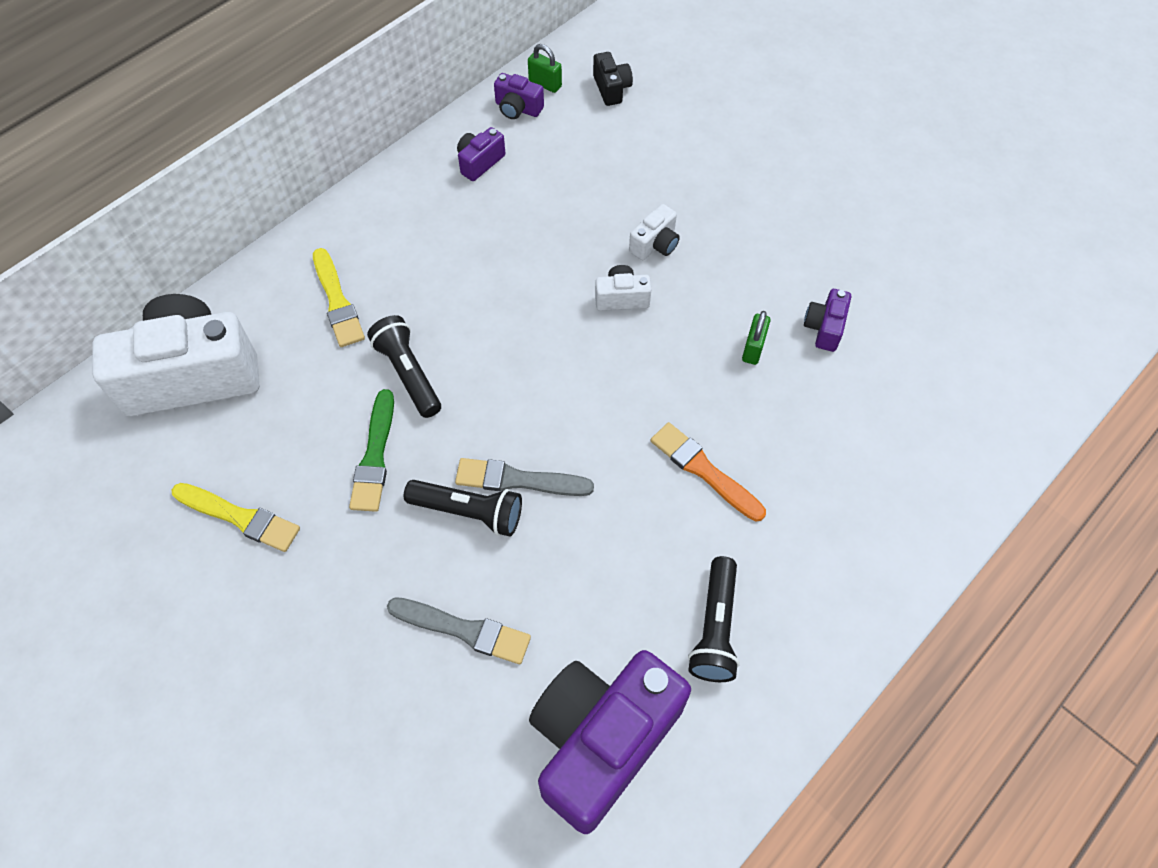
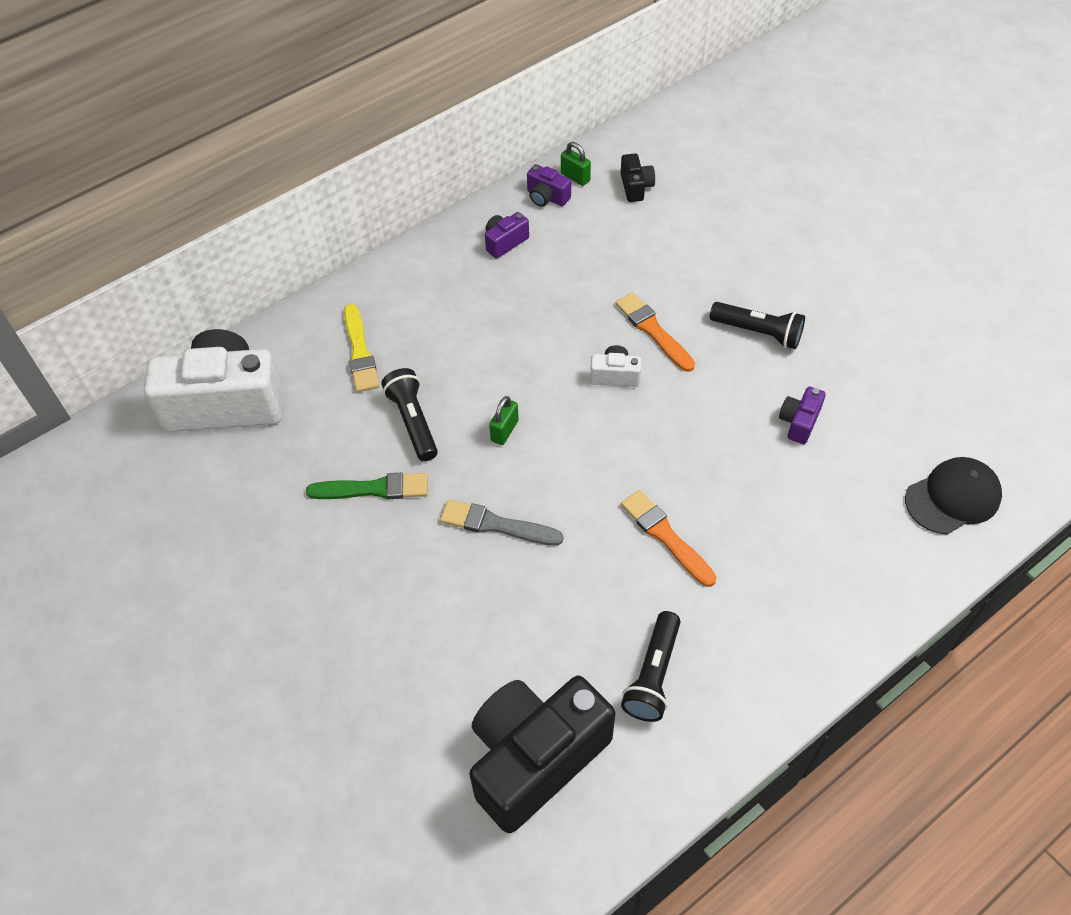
camera: 10 degrees right, 5 degrees down
(239, 517) = (248, 528): yellow brush -> none
(375, 455) = (373, 489): green brush -> green brush turned 105 degrees counterclockwise
(463, 630) = (428, 647): grey brush -> none
(469, 512) = (448, 547): black flashlight -> black flashlight (758, 333)
(601, 741) = (535, 758): purple camera -> black camera
(655, 244) = (653, 331): white camera -> orange brush
(753, 348) = (729, 433): green padlock -> green padlock (504, 431)
(996, 392) = (952, 497): none -> black cap

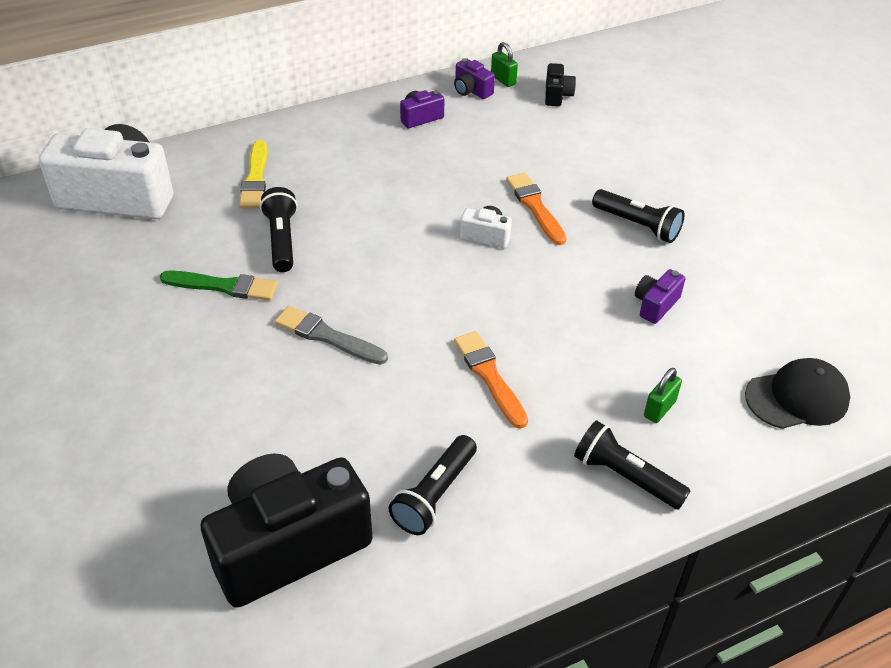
camera: 10 degrees right, 10 degrees down
(504, 431) = (364, 262): green padlock -> green padlock (659, 409)
(820, 616) = (625, 476): none -> black flashlight

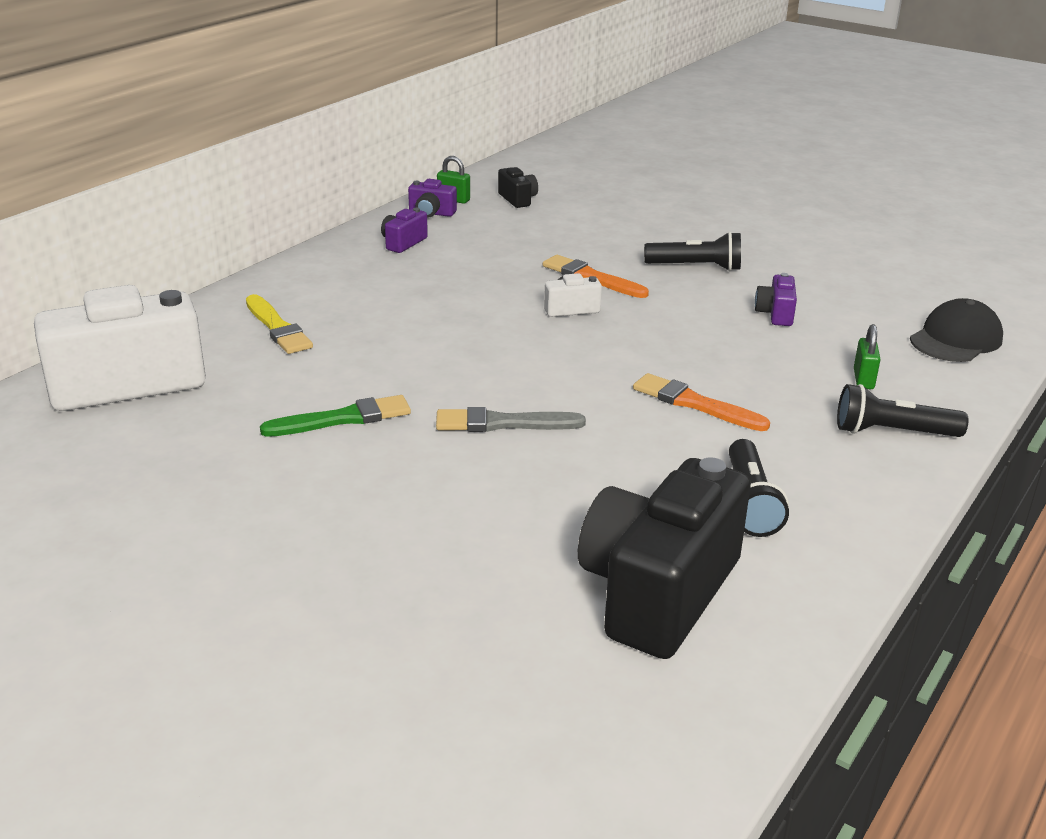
camera: 30 degrees left, 15 degrees down
(282, 240) = (365, 366): black flashlight -> none

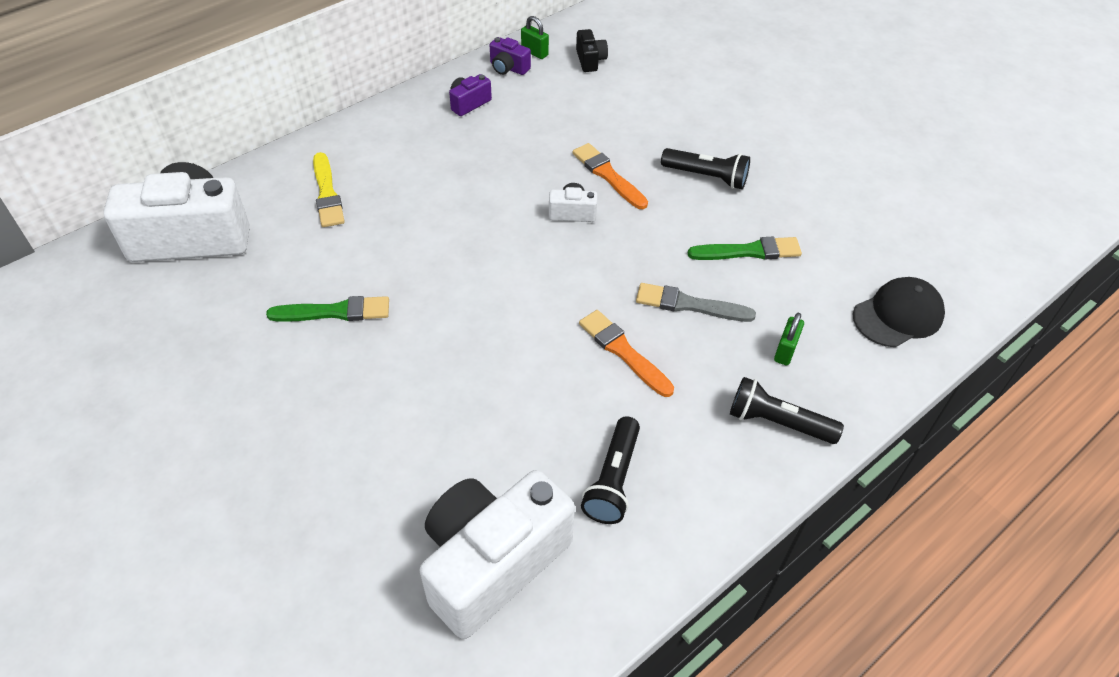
camera: 15 degrees right, 20 degrees up
(504, 423) = (456, 343): grey brush -> grey brush (690, 305)
(658, 592) = (492, 563): black camera -> white camera
(775, 314) = (748, 251): purple camera -> green brush

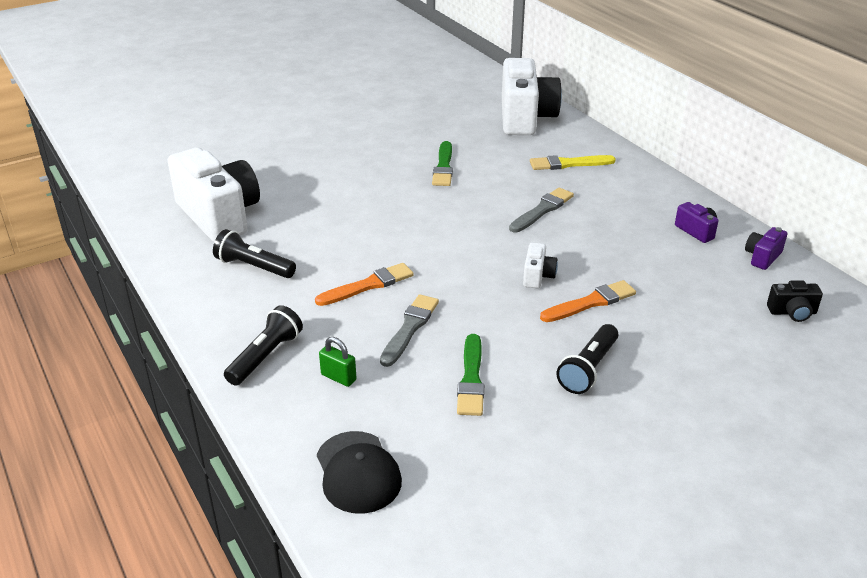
camera: 100 degrees right, 15 degrees down
(440, 213) = (542, 210): none -> grey brush
(534, 52) = (796, 276): green padlock -> none

